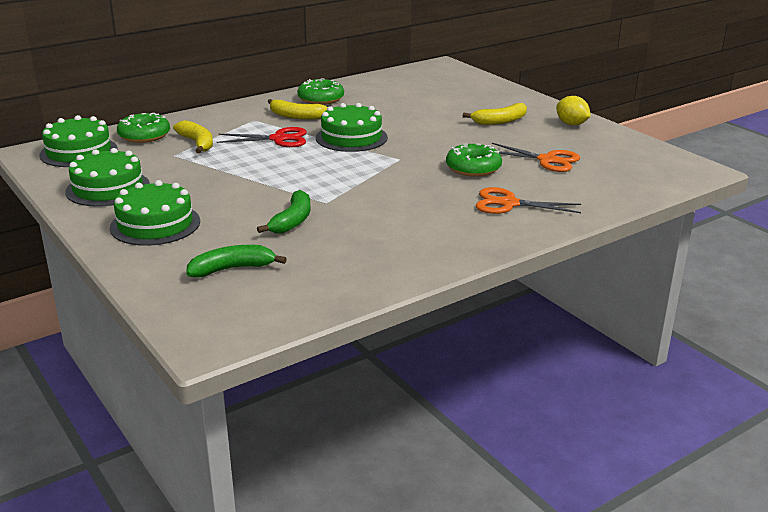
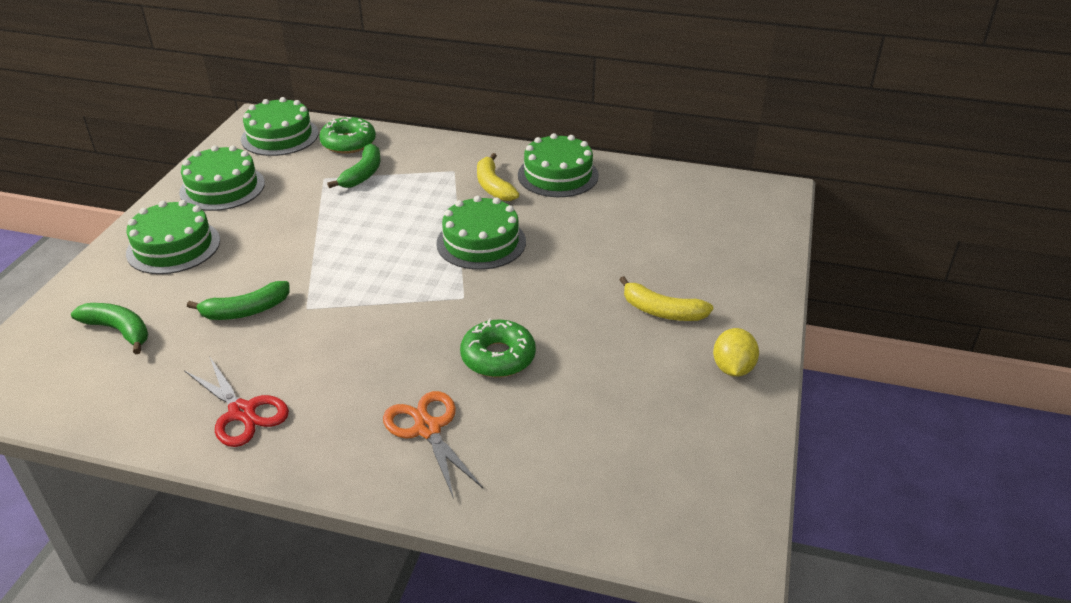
camera: 50 degrees right, 10 degrees up
(197, 143) = (363, 174): yellow banana -> green banana
(279, 139) = (425, 206): red scissors -> red scissors (242, 412)
(321, 99) = (558, 175): green donut -> green cake
(547, 160) = (589, 401): orange scissors -> none

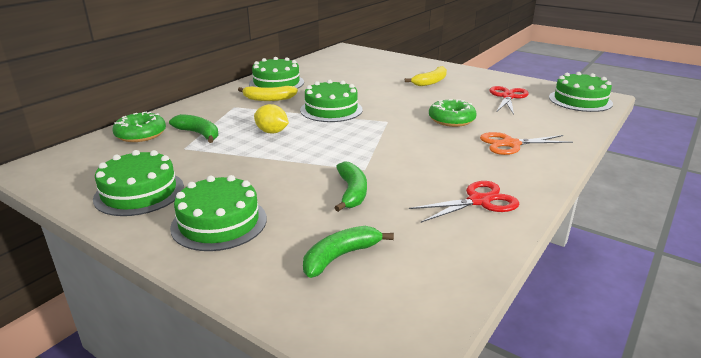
camera: 70 degrees left, 10 degrees down
(280, 136) = (82, 160): green cake -> green cake (580, 100)
(643, 411) = (507, 97): none -> red scissors
(733, 368) = (481, 77): yellow lemon -> yellow lemon (272, 132)

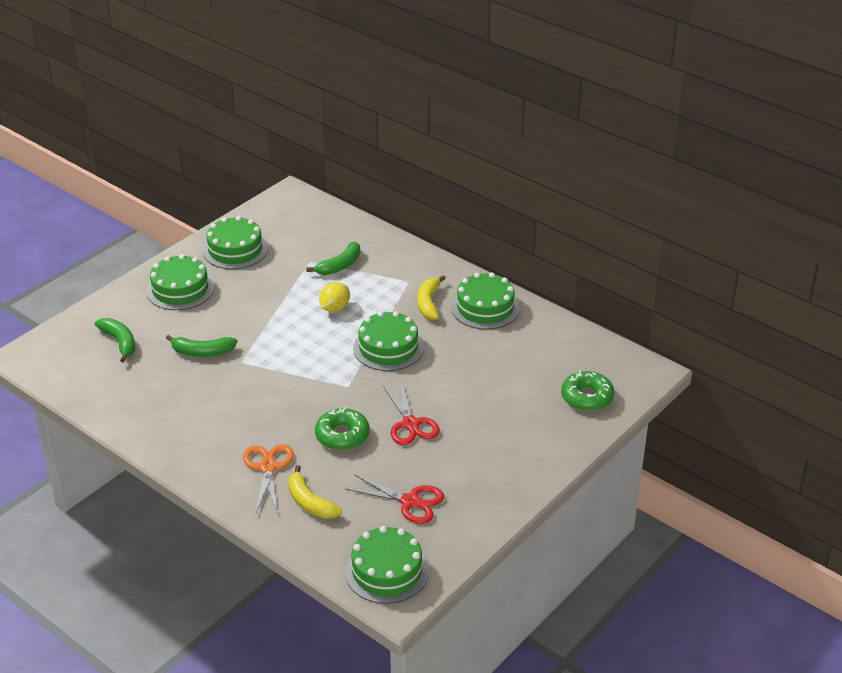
camera: 95 degrees right, 10 degrees up
(141, 134) = (345, 234): green donut -> green donut (587, 397)
(430, 82) = (477, 439): yellow banana -> yellow banana (310, 502)
(479, 201) = (166, 420): red scissors -> red scissors (410, 424)

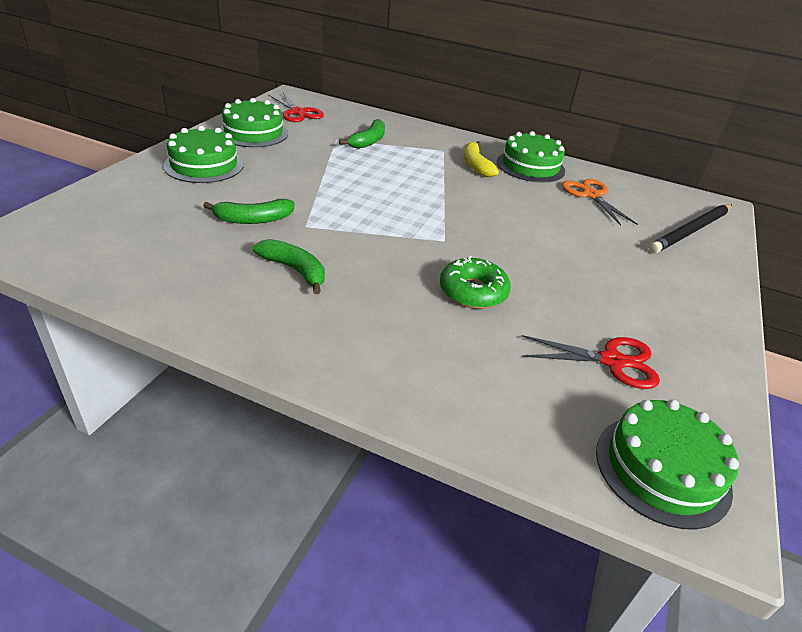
camera: 20 degrees left, 0 degrees up
(119, 342) = (141, 216): green banana -> green banana (295, 270)
(268, 467) = (402, 341): orange scissors -> orange scissors (591, 195)
(310, 502) = (486, 381): yellow banana -> none
(335, 308) = (384, 173): yellow lemon -> none
(388, 348) = (463, 202): green cake -> none
(410, 424) = (542, 272): red scissors -> red scissors (298, 112)
(587, 397) = (691, 231): green donut -> black pencil

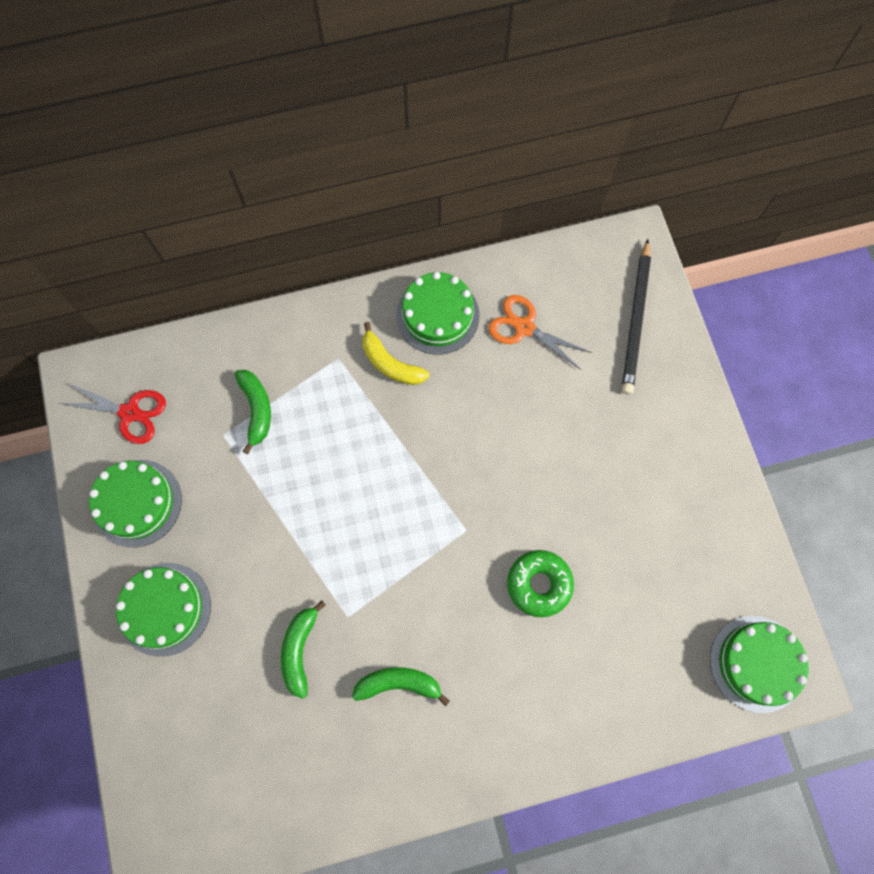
camera: 35 degrees left, 35 degrees up
(253, 219) = (300, 649): green banana -> green banana turned 150 degrees clockwise
(612, 361) = (676, 580): red scissors -> none

